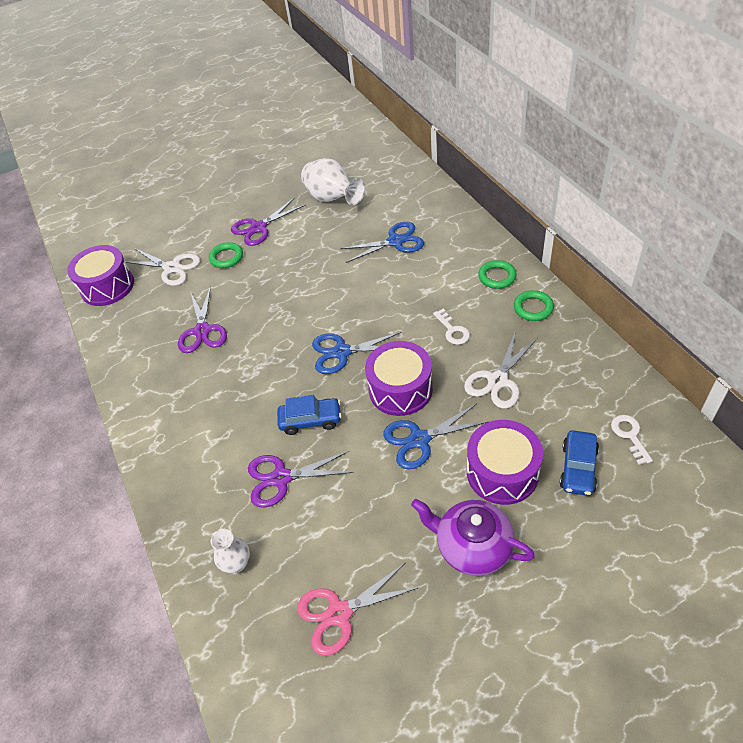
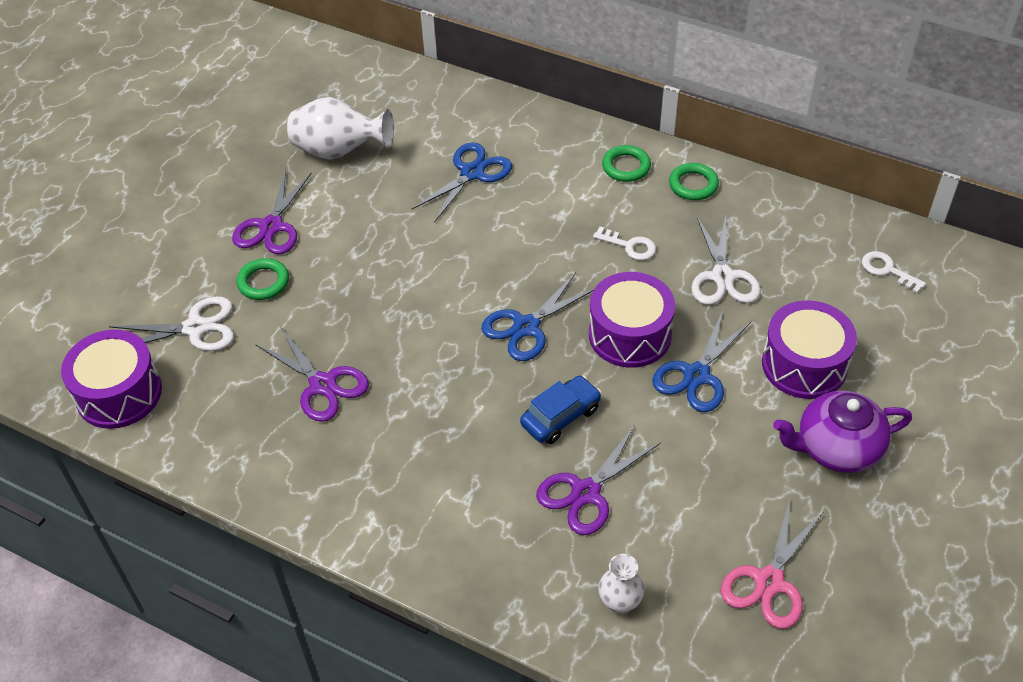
camera: 40 degrees left, 0 degrees up
(578, 468) = (868, 324): blue car -> none

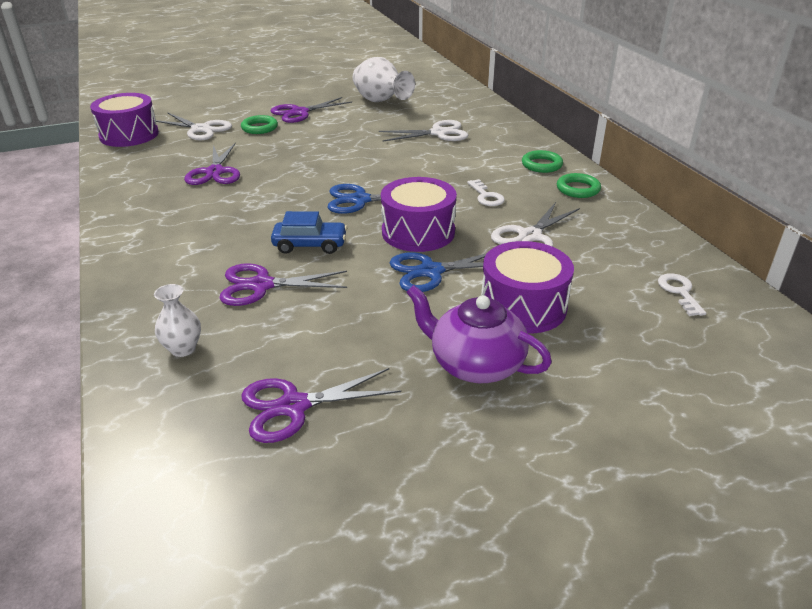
camera: 40 degrees right, 15 degrees down
(472, 173) = (438, 133): blue scissors -> white scissors
(769, 582) = (294, 406): pink scissors -> purple scissors

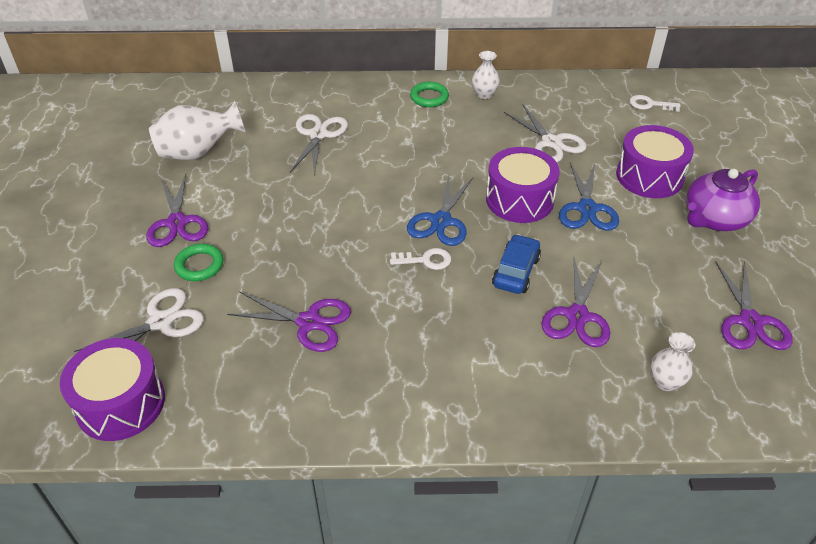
camera: 70 degrees left, 10 degrees up
(486, 196) = (472, 144): white key -> white key (426, 260)
(578, 189) = (484, 94): green ring -> white vase

